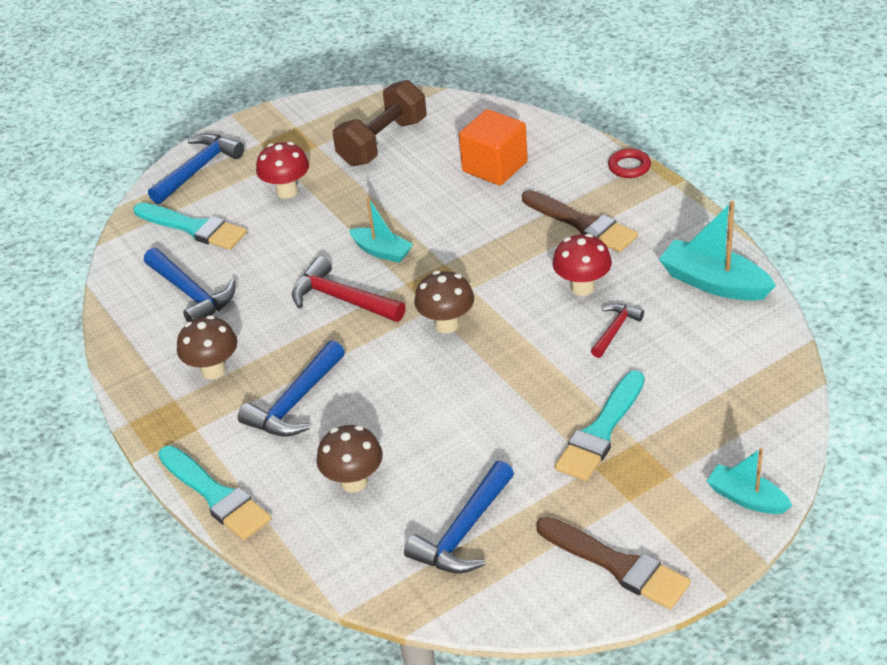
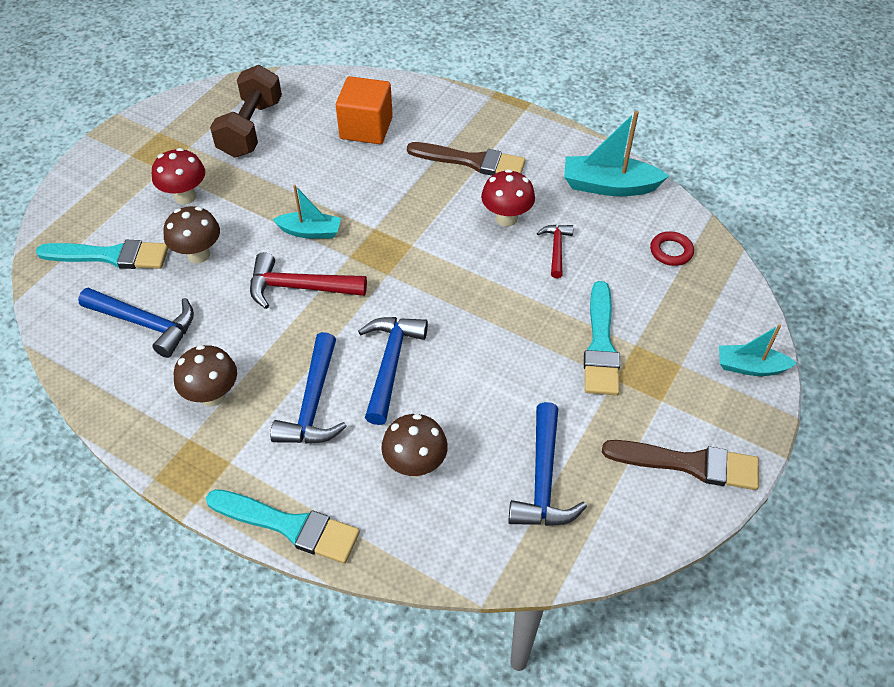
camera: 30 degrees left, 10 degrees up
(198, 169) = (82, 196): blue hammer -> blue hammer (390, 364)
(447, 324) = (410, 285): brown mushroom -> brown mushroom (198, 254)
(629, 167) = (480, 102): red ring -> red ring (671, 251)

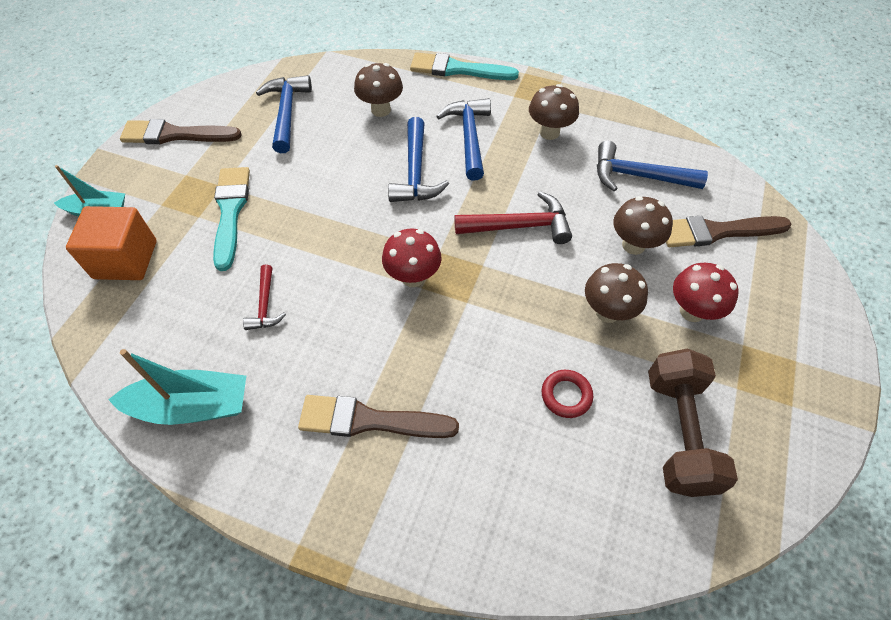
camera: 170 degrees right, 5 degrees up
(110, 256) = (717, 231): turquoise brush -> brown brush
(256, 205) = (607, 312): none -> brown mushroom
(310, 231) = (534, 287): turquoise boat -> none
(366, 128) = (524, 460): orange cube -> orange cube (125, 259)
(506, 218) = (321, 337): red mushroom -> red mushroom (413, 277)
(671, 251) = (137, 321): red ring -> red ring (566, 395)

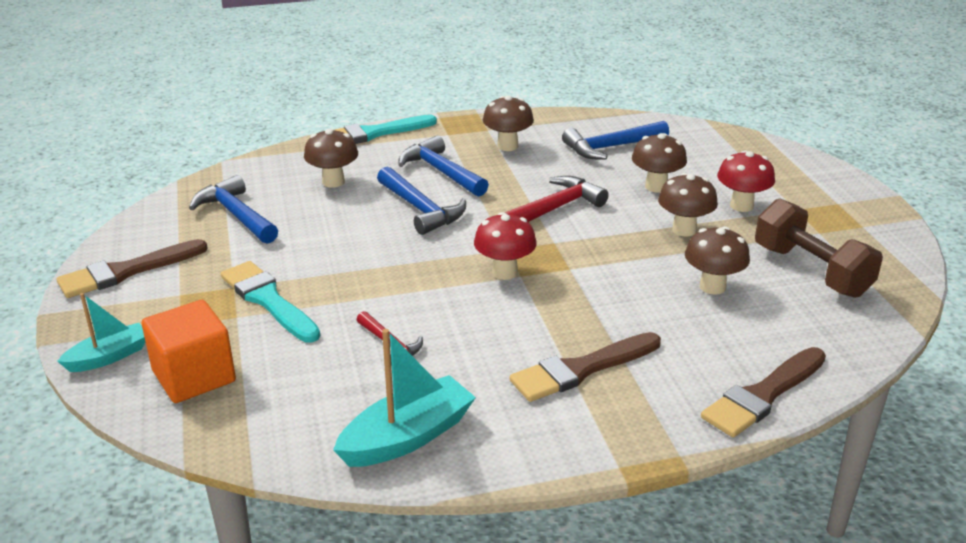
camera: 35 degrees left, 25 degrees down
(566, 395) = (712, 287): red ring -> brown mushroom
(717, 231) = (705, 157): brown brush -> brown brush (763, 395)

